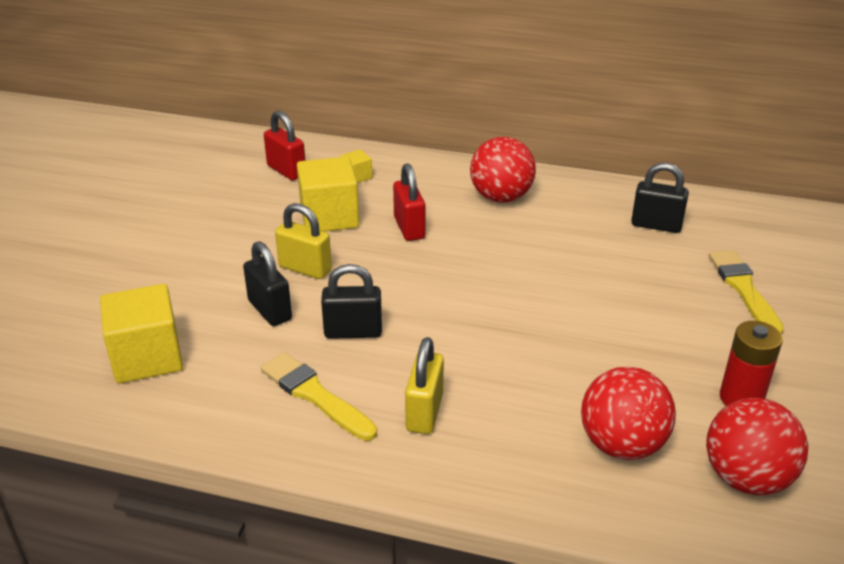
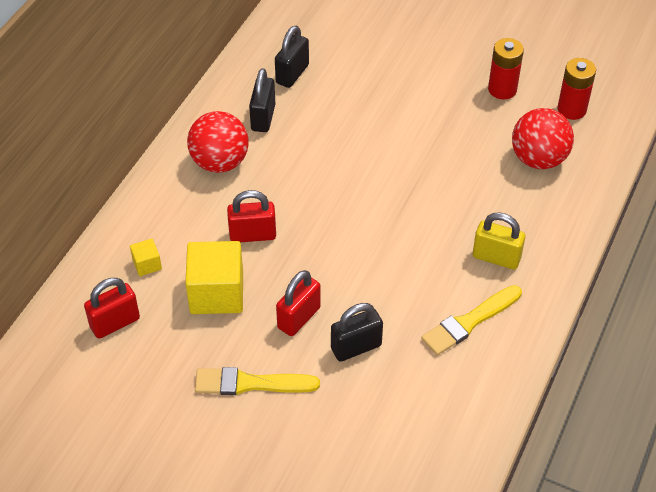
camera: 80 degrees left, 15 degrees up
(147, 357) = (406, 439): yellow cube -> none
(305, 268) = (299, 318): yellow padlock -> red padlock
(353, 332) = (396, 291): black padlock -> black padlock (263, 118)
(743, 289) = (387, 51): yellow brush -> yellow brush (250, 383)
(746, 478) = (571, 109): red ball -> red battery

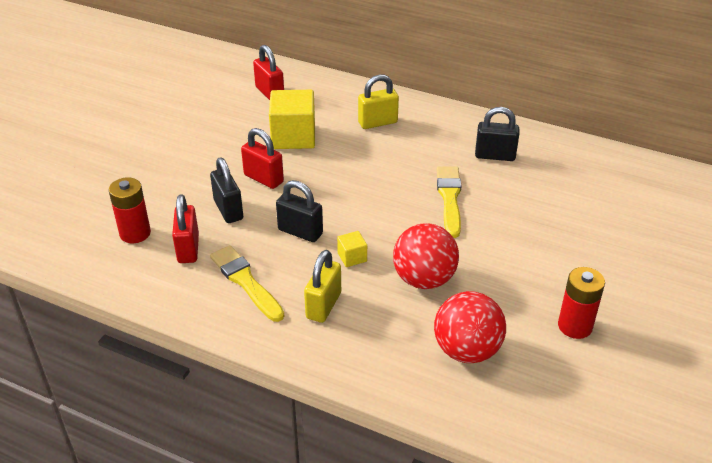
camera: 90 degrees right, 10 degrees down
(147, 264) = (324, 103): yellow cube -> yellow cube (352, 257)
(193, 213) = (377, 122): none -> yellow padlock
(220, 162) = (436, 134): red ball -> red ball (424, 279)
(250, 383) = (203, 155): yellow brush -> yellow brush (449, 198)
(252, 235) = (354, 153): red padlock -> red padlock (188, 249)
(292, 74) = (557, 172): black padlock -> black padlock (300, 232)
(571, 109) = (555, 389): red battery -> red battery (135, 233)

